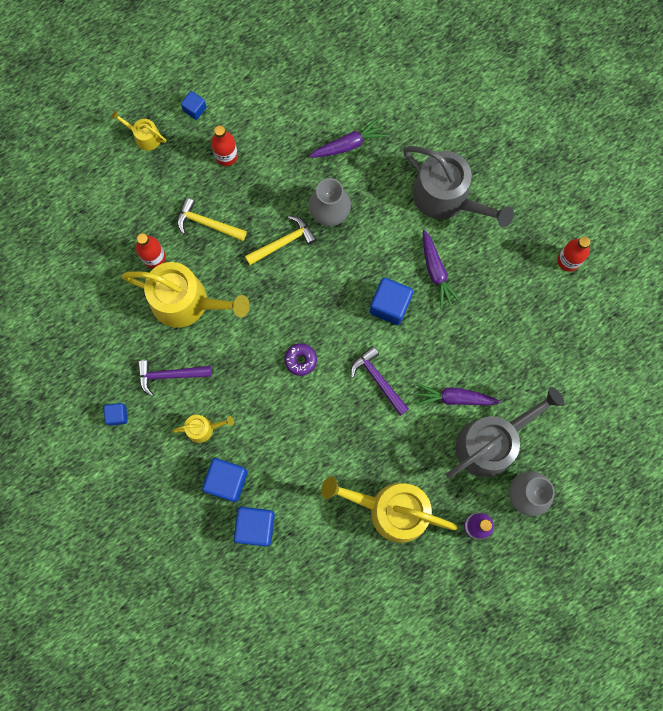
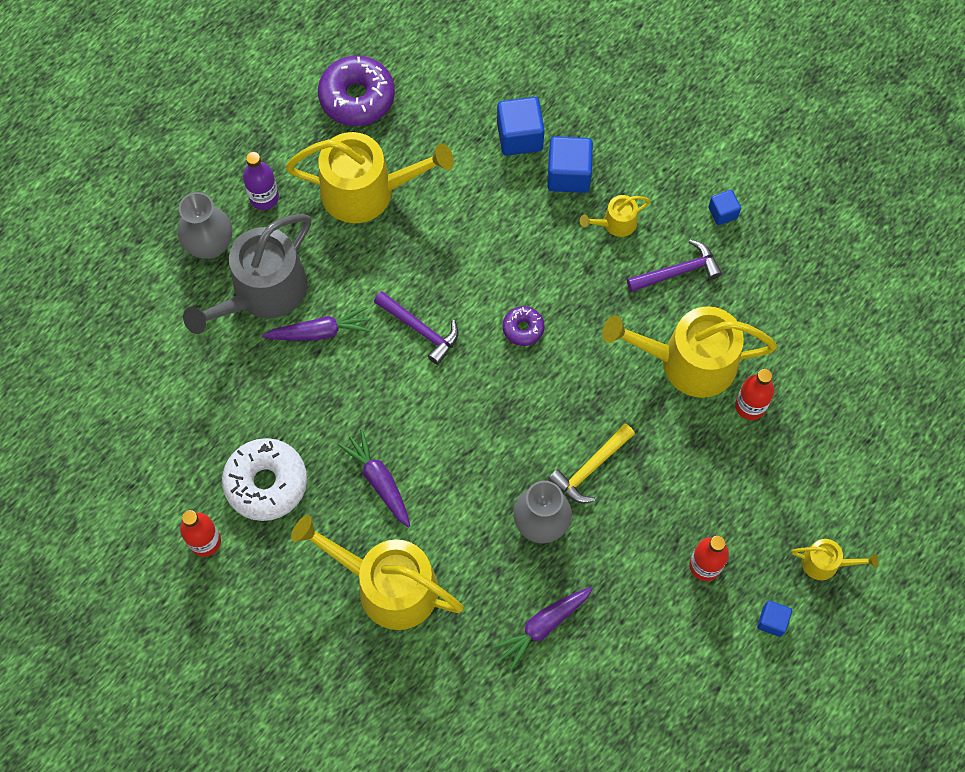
camera: 165 degrees right, 10 degrees down
(207, 223) = (698, 467): yellow hammer -> none
(379, 601) = (357, 97): none -> purple donut
(390, 305) = (429, 423): blue cube -> none
(447, 197) = (388, 586): grey watering can -> yellow watering can
(517, 291) = (266, 483): none -> white donut

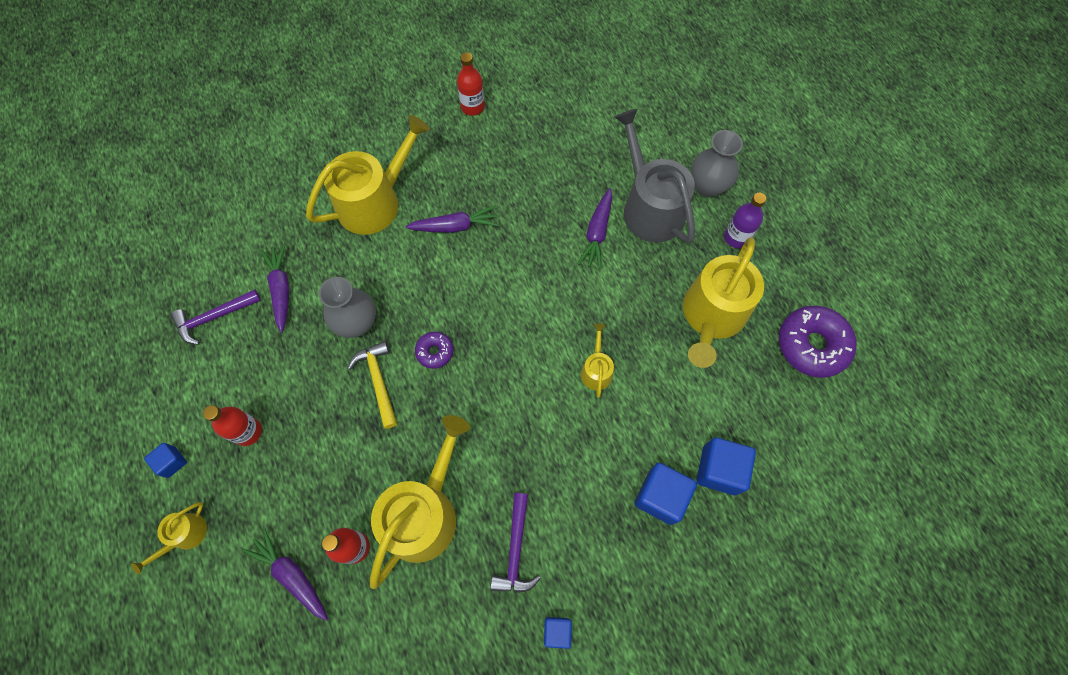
camera: 115 degrees right, 0 degrees up
(266, 483) = (494, 156): white donut -> none
(420, 330) = (564, 305): purple hammer -> purple hammer (213, 318)
(523, 328) = (526, 385): purple donut -> purple donut (435, 352)
(615, 223) = (591, 516): yellow watering can -> yellow watering can (596, 370)
(802, 446) = (292, 575): none -> purple carrot

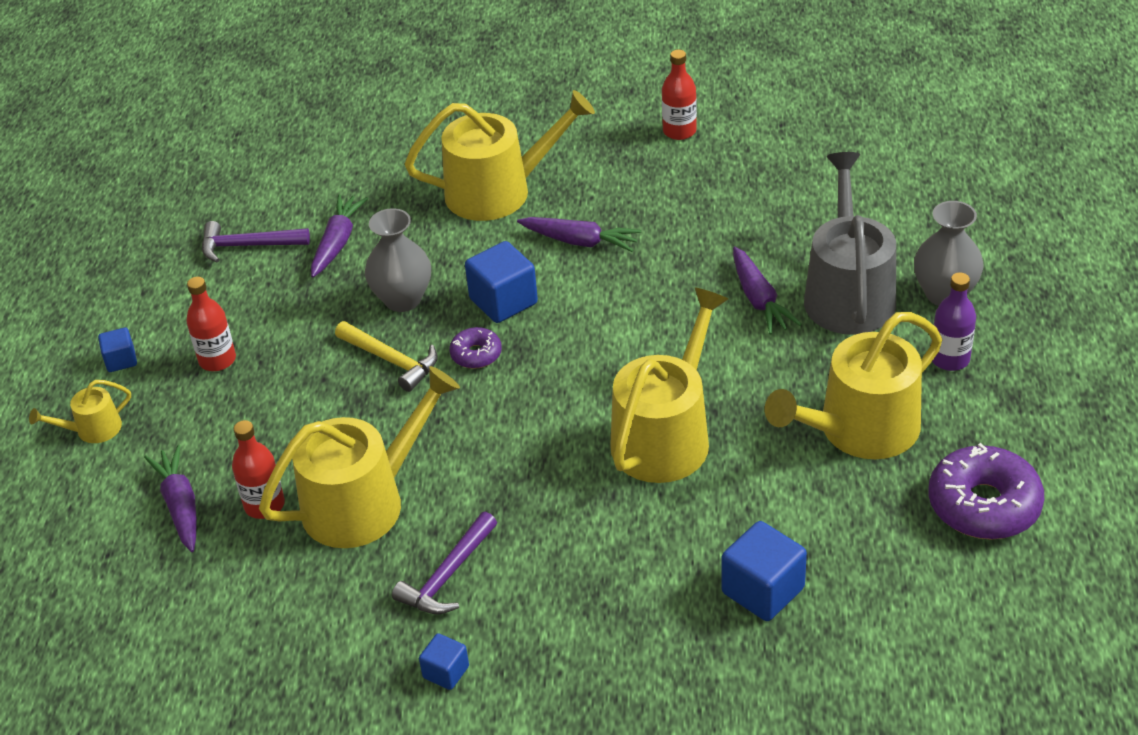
camera: 30 degrees right, 25 degrees down
(378, 381) = (392, 361): yellow hammer -> yellow hammer turned 120 degrees clockwise
(596, 370) = (666, 436): yellow watering can -> yellow watering can, size x2.15
(597, 233) = (759, 299): purple carrot -> purple carrot turned 60 degrees counterclockwise
(661, 496) = (665, 589): blue cube -> blue cube (503, 301)

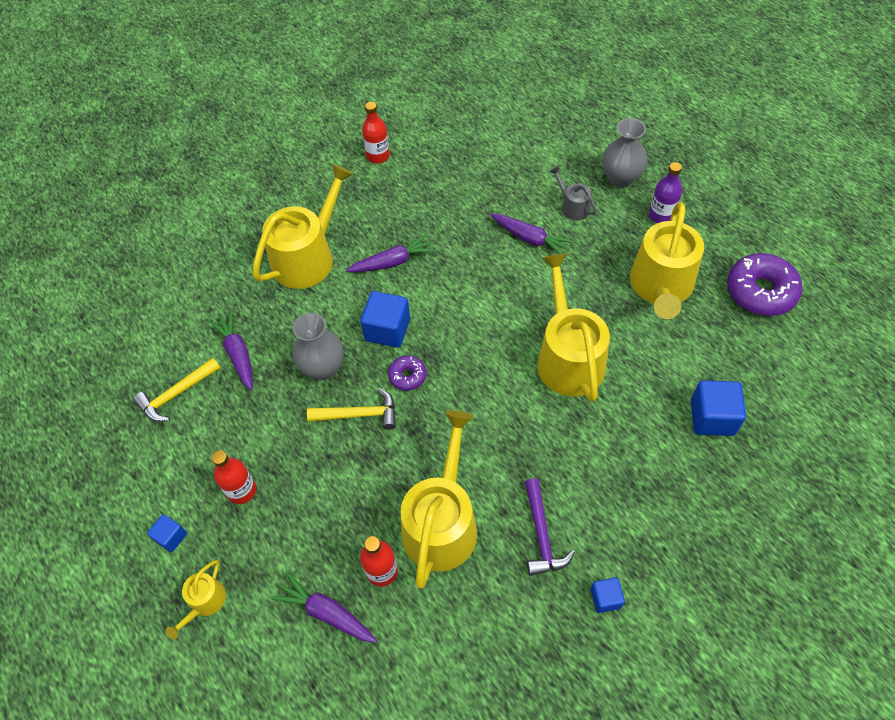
camera: 40 degrees left, 15 degrees up
(247, 246) = (176, 394): purple hammer -> yellow hammer
(848, 293) = (572, 207): grey watering can -> grey watering can, size x0.46

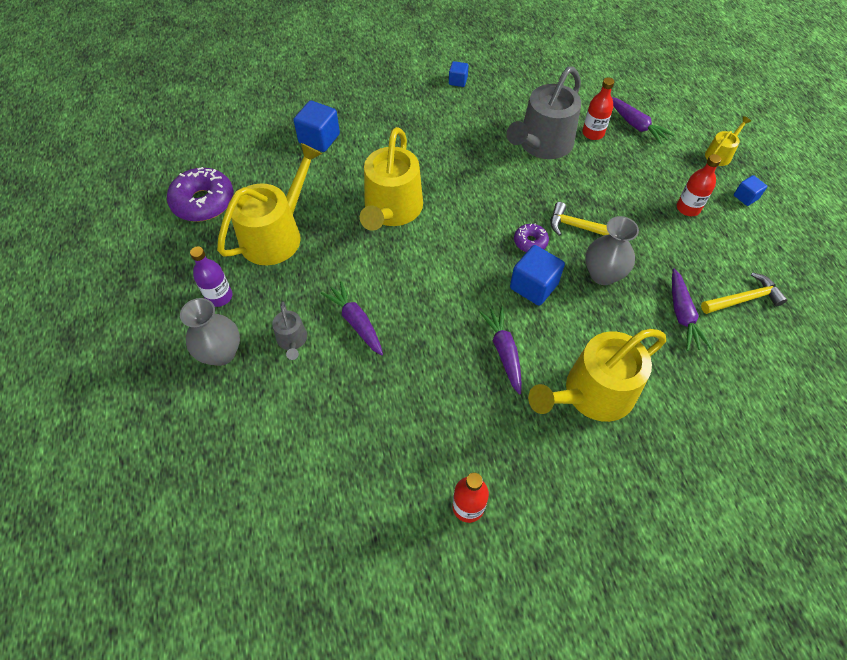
camera: 160 degrees left, 0 degrees up
(393, 262) = (504, 352): purple carrot -> purple carrot turned 75 degrees clockwise
(441, 522) = (542, 144): yellow watering can -> grey watering can
(542, 535) = (478, 118): purple hammer -> none

